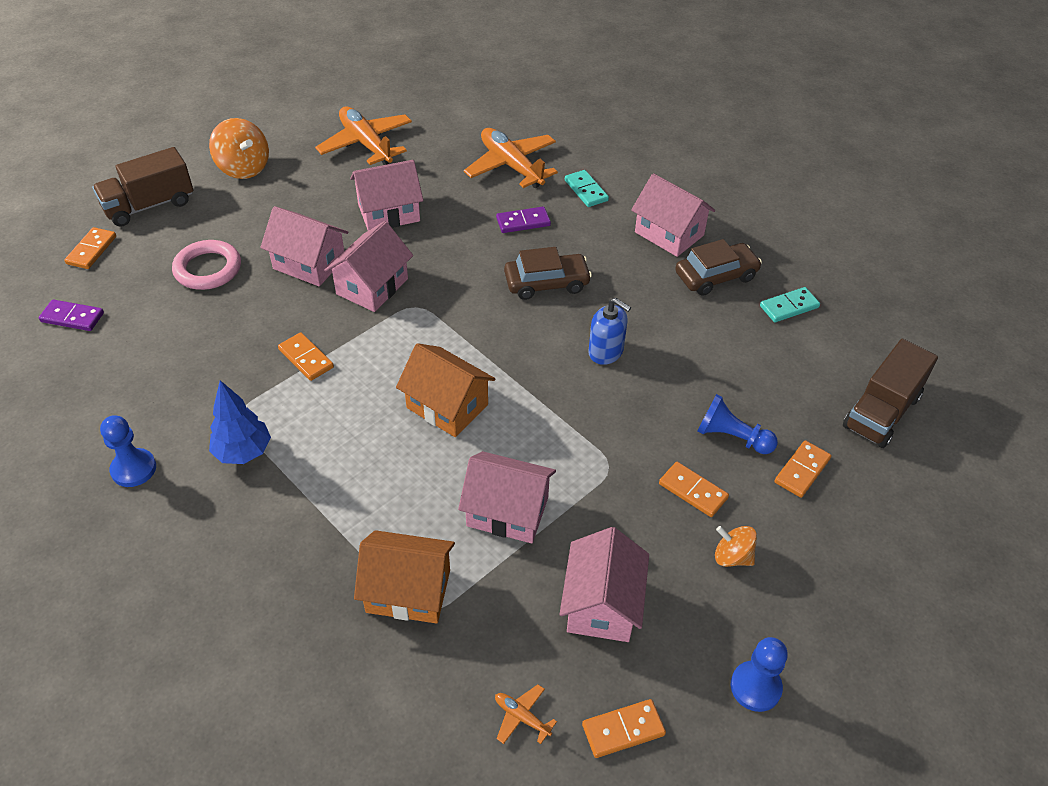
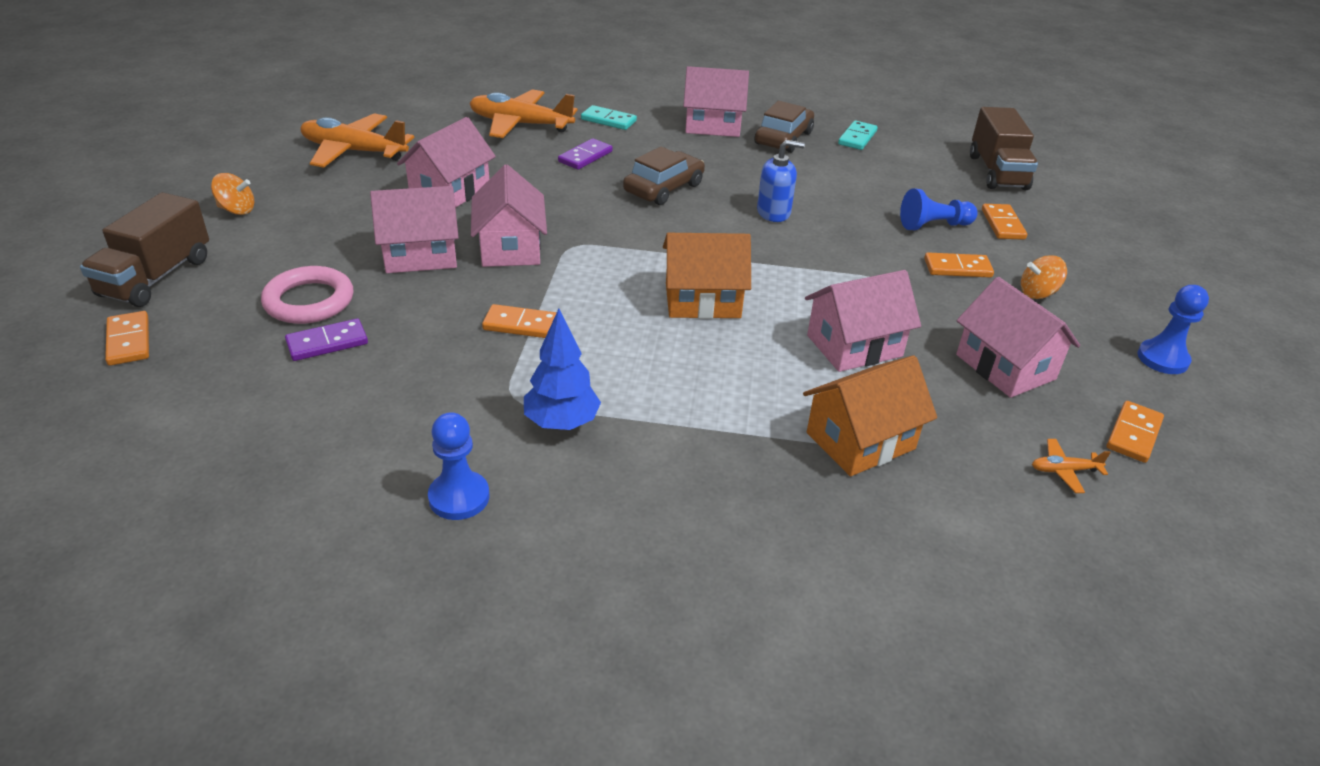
camera: 40 degrees left, 10 degrees down
(72, 317) = (186, 408): purple domino -> purple domino (327, 343)
(243, 168) = (237, 210): orange spinning top -> orange spinning top, size x0.61

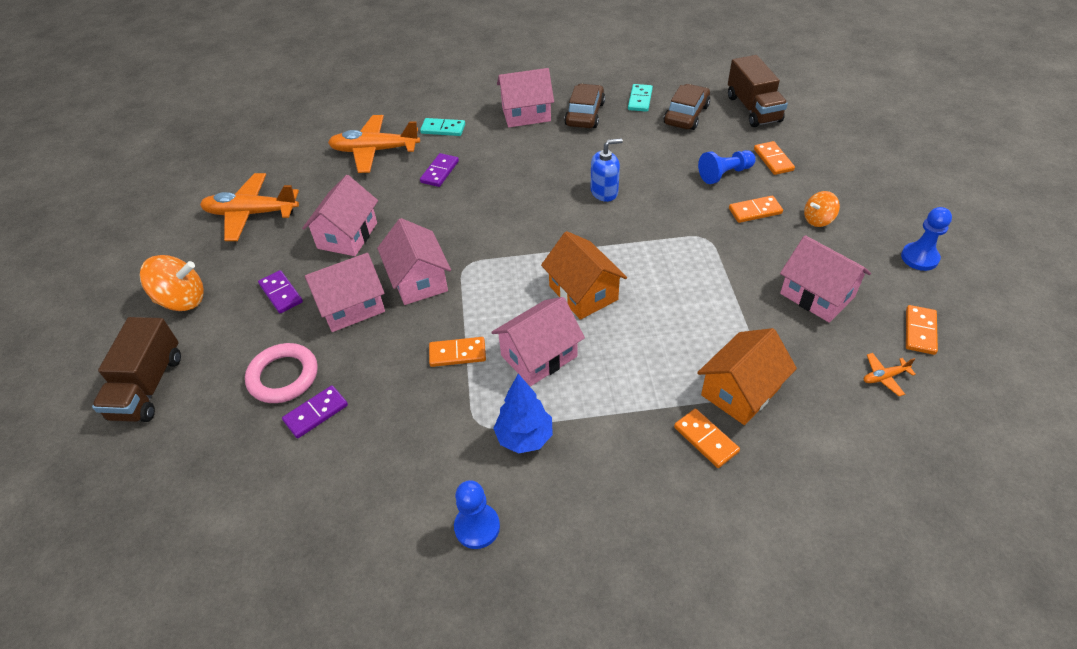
camera: 10 degrees left, 10 degrees up
(128, 341) = (156, 456): orange domino -> orange domino (705, 439)
(237, 210) = (182, 300): orange spinning top -> orange spinning top, size x1.65
(347, 227) = (281, 293): none -> purple domino
(664, 188) = (513, 189): brown car -> brown car (686, 115)
(702, 301) = (583, 293): orange house -> orange house turned 75 degrees clockwise
(854, 346) = (707, 305): pink house -> pink house (539, 356)

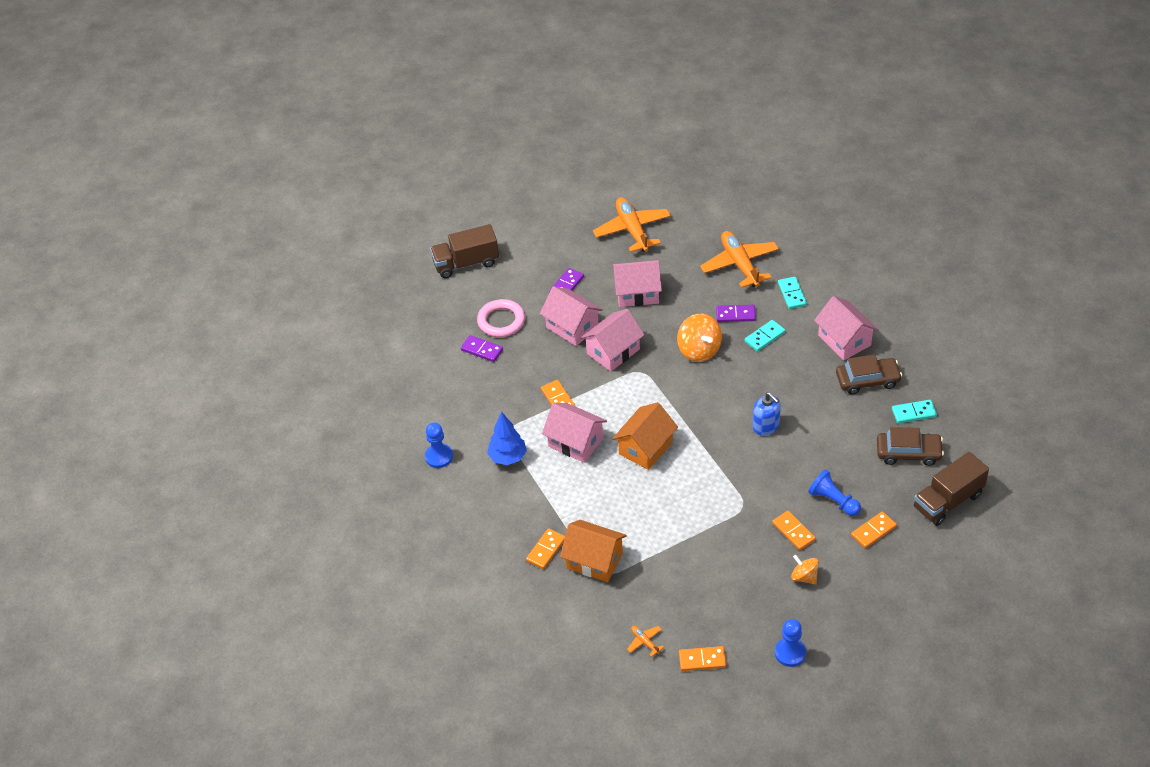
camera: 70 degrees right, 0 degrees up
(182, 300) = (537, 240): orange spinning top -> orange spinning top (699, 350)
(485, 161) = (764, 337): none -> turquoise domino
(817, 295) = (711, 590): pink house -> none

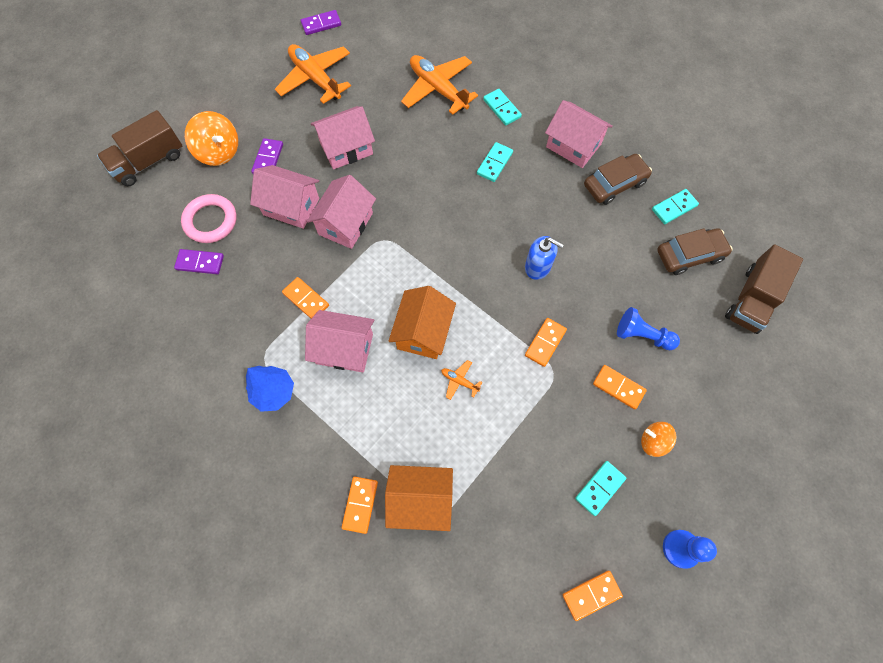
camera: 25 degrees left, 20 degrees up
(439, 457) = (193, 417): blue pawn -> none
(645, 642) = (518, 594): orange plane -> orange plane (459, 381)
(699, 350) = (435, 197): orange spinning top -> orange spinning top (219, 152)
(735, 315) = (456, 146): purple domino -> purple domino (321, 24)
(743, 595) = (600, 488): none -> turquoise domino
(873, 531) = (697, 359): orange domino -> orange domino (545, 343)

